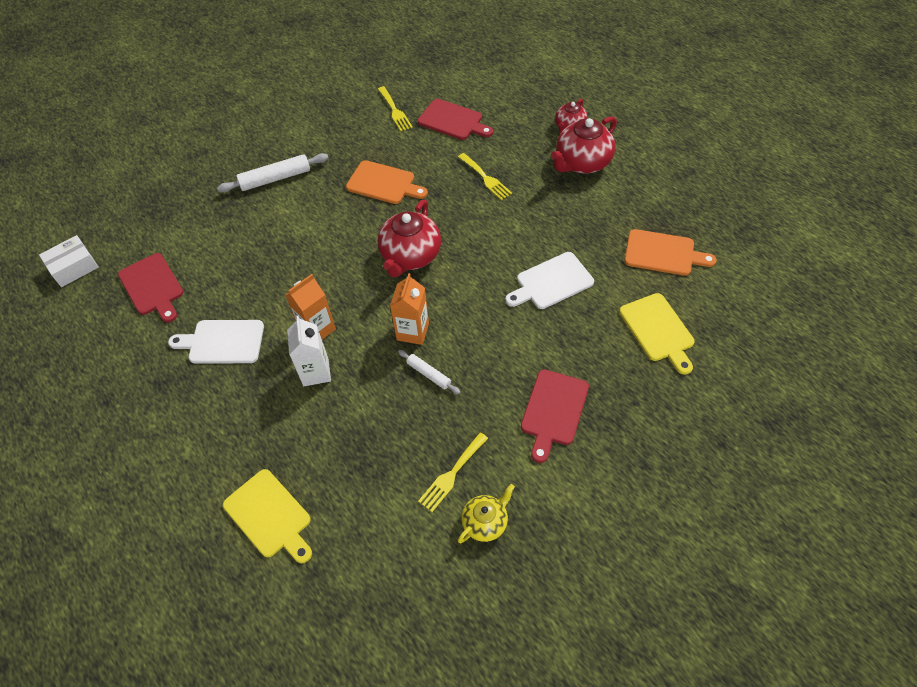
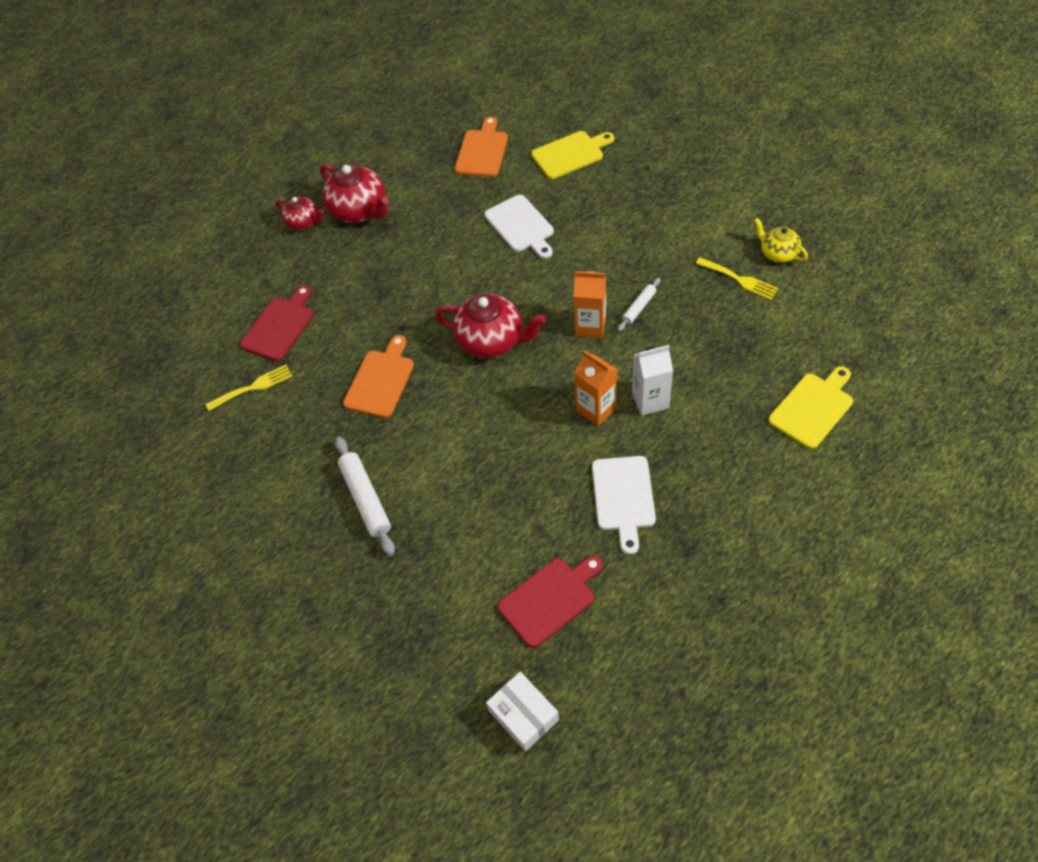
camera: 90 degrees left, 0 degrees up
(486, 178) = (378, 287): yellow fork -> none
(553, 411) = (663, 217): red cutting board -> none

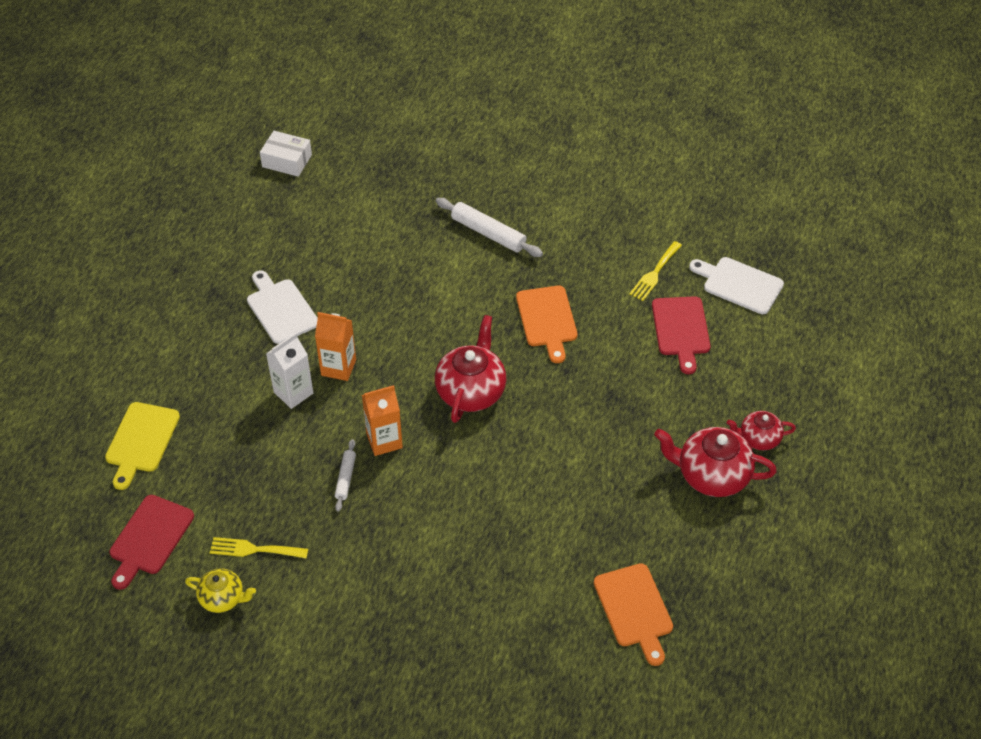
camera: 145 degrees right, 5 degrees down
(491, 341) = (471, 391): red teapot -> red teapot turned 120 degrees clockwise
(521, 226) = (522, 524): white cutting board -> white cutting board (739, 284)
(550, 599) = (303, 225): red cutting board -> red cutting board (149, 538)
(570, 154) = (525, 647): yellow cutting board -> none

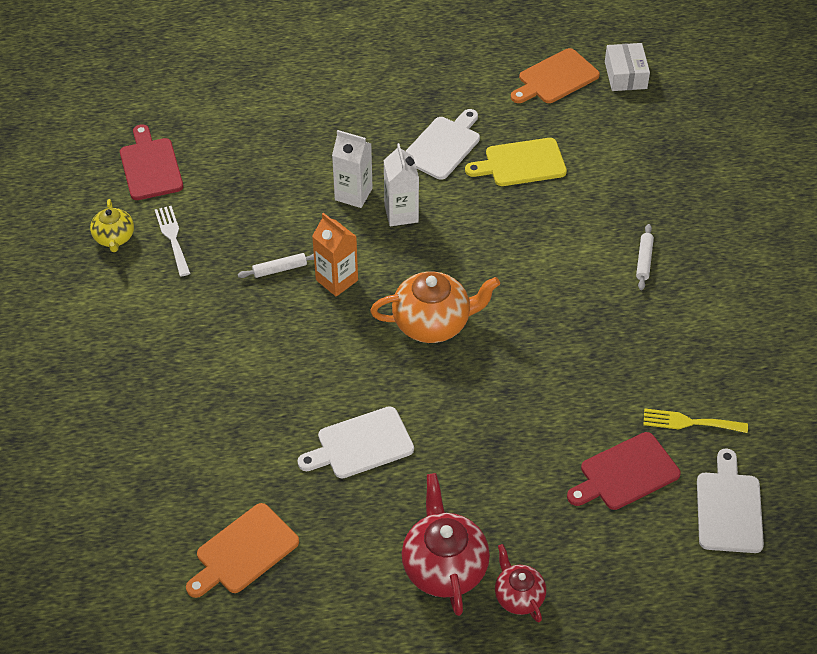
camera: 65 degrees right, 0 degrees up
(141, 441) = (245, 118): yellow cutting board -> yellow cutting board (521, 163)
(149, 538) = (150, 166): red cutting board -> red cutting board turned 75 degrees clockwise
(254, 549) = (172, 237): yellow fork -> white fork
(338, 367) = (401, 213): orange carton -> white carton
(471, 391) = (433, 323): red teapot -> orange teapot
(488, 233) = (644, 260): white rolling pin -> white rolling pin, size x0.58
(547, 320) = (562, 350): orange cutting board -> orange cutting board (555, 78)
(568, 487) = (360, 444): none -> white cutting board

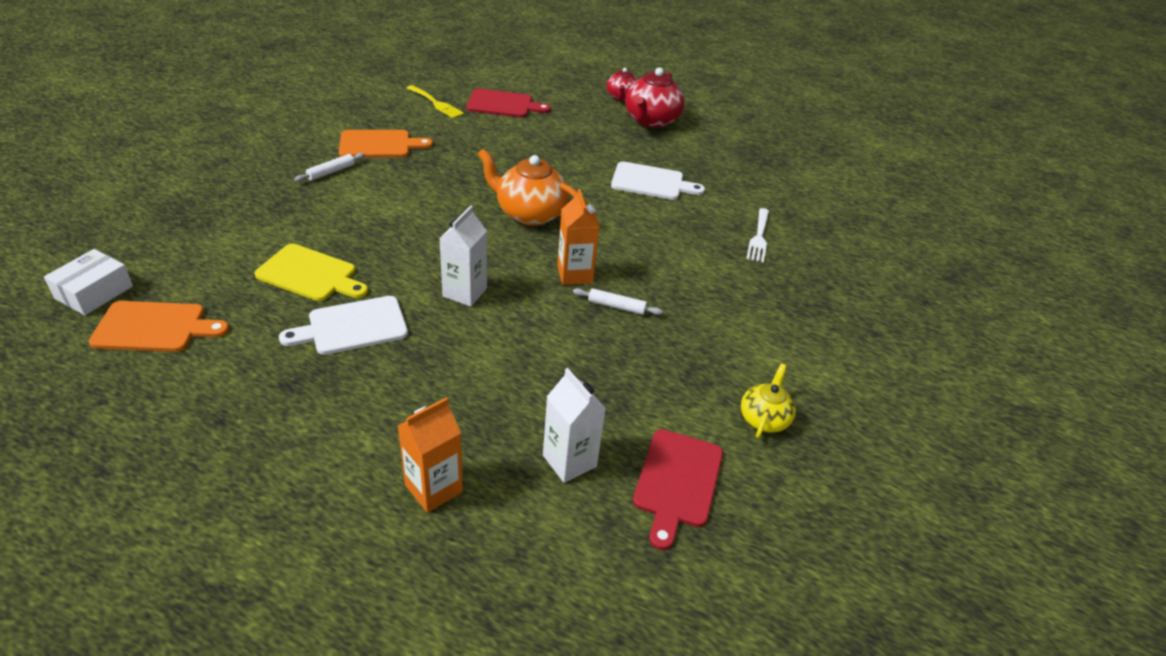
camera: 150 degrees left, 10 degrees down
(172, 237) = (700, 386): white fork -> white fork (759, 237)
(243, 551) = (771, 174): orange cutting board -> orange cutting board (379, 145)
(288, 90) = (434, 488): none -> orange carton
(353, 194) = (488, 331): white carton -> white carton (569, 461)
(729, 508) = (468, 74): white cutting board -> none

